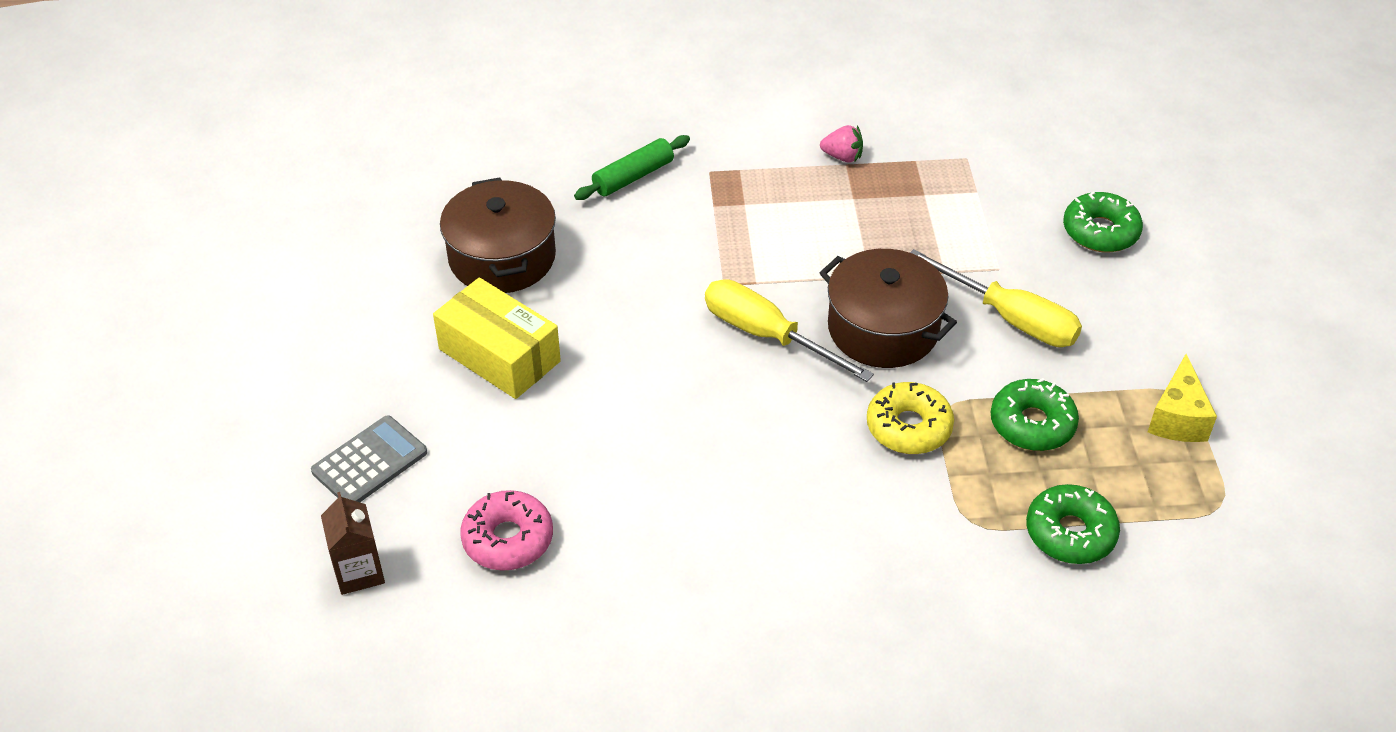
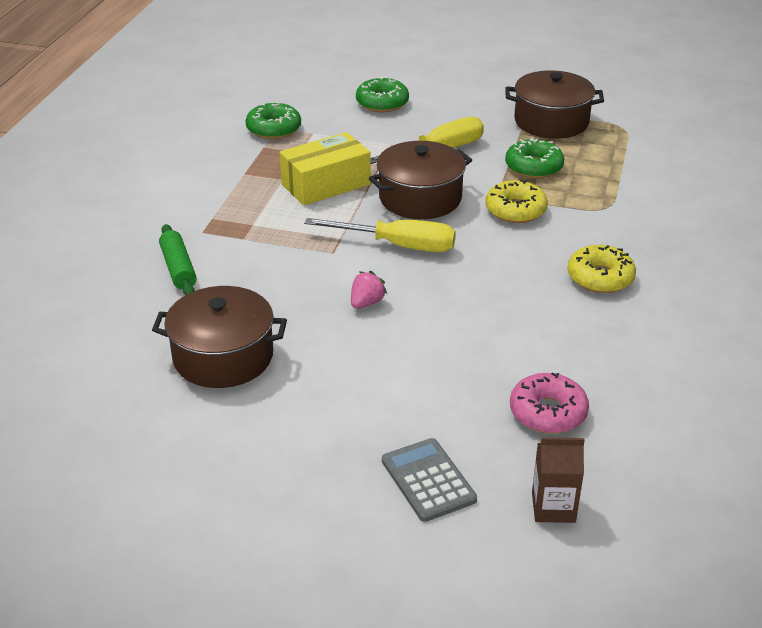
camera: 70 degrees left, 10 degrees down
(499, 355) = (341, 380): yellow box -> yellow box (326, 184)
(767, 335) = (398, 245): yellow screwdriver -> yellow screwdriver turned 135 degrees counterclockwise
(796, 543) = (600, 278): none -> yellow donut
(842, 157) = (236, 173): pink strawberry -> pink strawberry (366, 303)
(1070, 533) = (626, 177): green donut -> green donut (273, 129)
(1177, 418) = (551, 121): yellow cheese -> brown pot

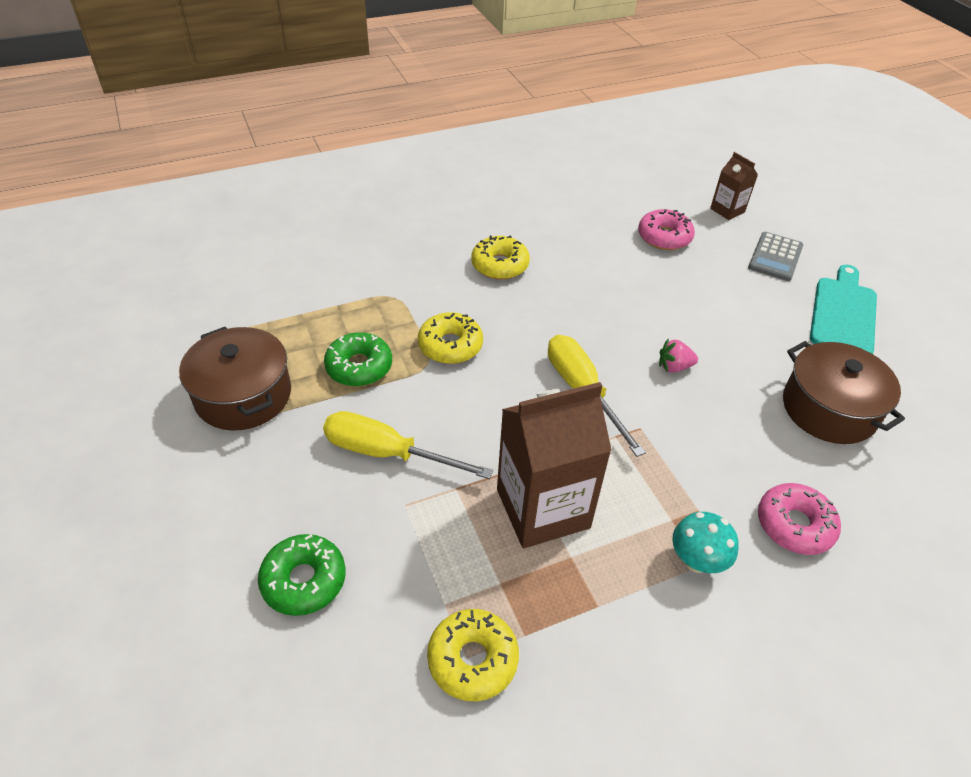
camera: 130 degrees left, 10 degrees up
(178, 268) = (794, 525): green rolling pin -> pink donut
(217, 217) = (696, 561): none -> turquoise mushroom
(273, 129) = (472, 659): green donut -> yellow donut
(295, 462) = (843, 313): none -> turquoise cutting board
(326, 184) = (543, 508): yellow box -> brown carton
(420, 198) = (493, 418): brown pot -> none

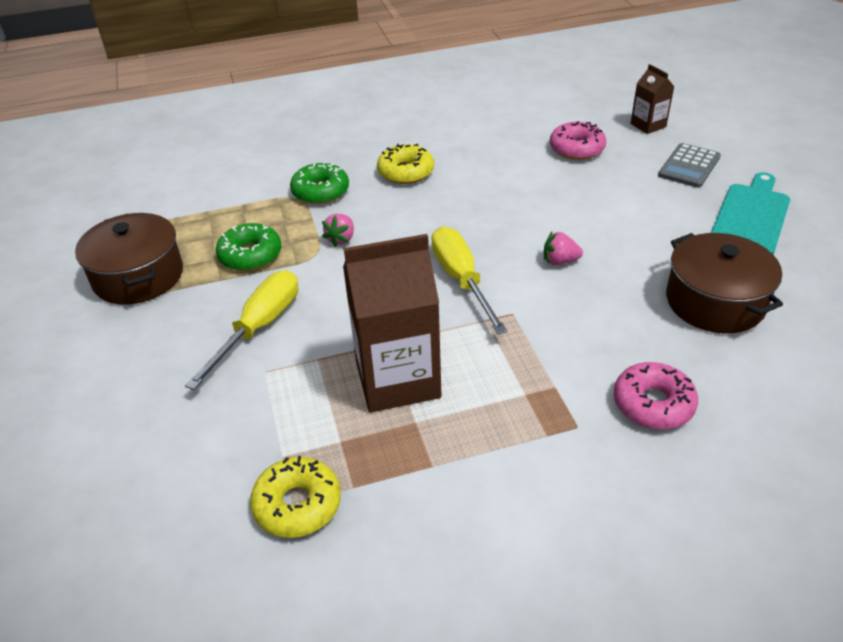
camera: 10 degrees right, 5 degrees down
(304, 580) = (155, 430): green donut -> green donut (320, 191)
(387, 453) = (259, 327): yellow screwdriver -> yellow screwdriver turned 90 degrees clockwise
(450, 345) = (341, 239): yellow donut -> pink strawberry
(696, 561) = (542, 431): turquoise mushroom -> none

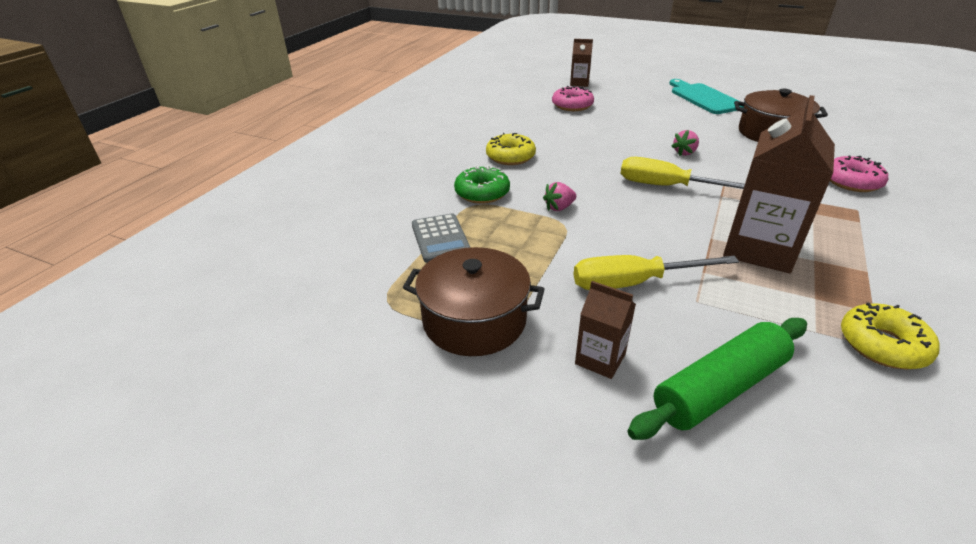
camera: 50 degrees left, 5 degrees down
(141, 351) = (600, 359): none -> brown carton
(154, 423) = (720, 388): none -> green rolling pin
(250, 255) = (525, 251): green donut -> none
(259, 327) = (633, 283): yellow screwdriver -> yellow screwdriver turned 75 degrees counterclockwise
(341, 239) = (559, 208): pink strawberry -> pink strawberry turned 90 degrees clockwise
(689, 166) = (636, 91): grey calculator -> grey calculator (440, 238)

